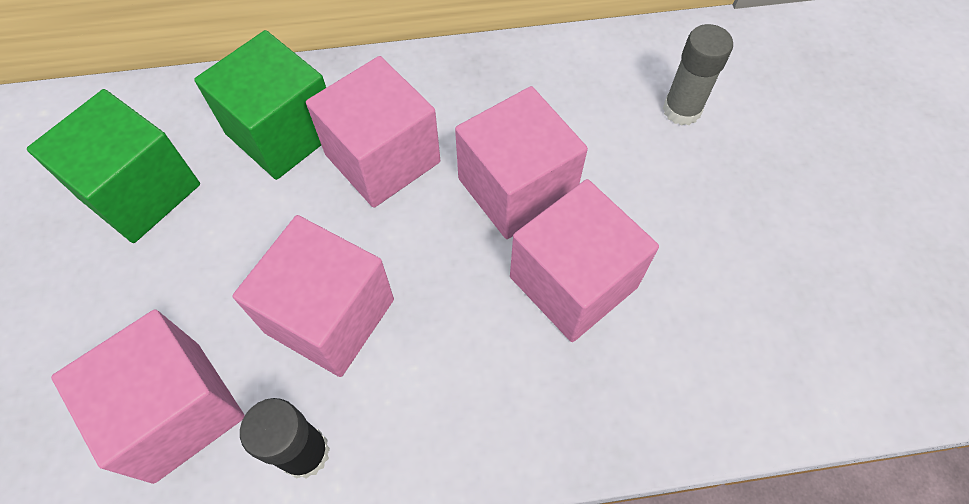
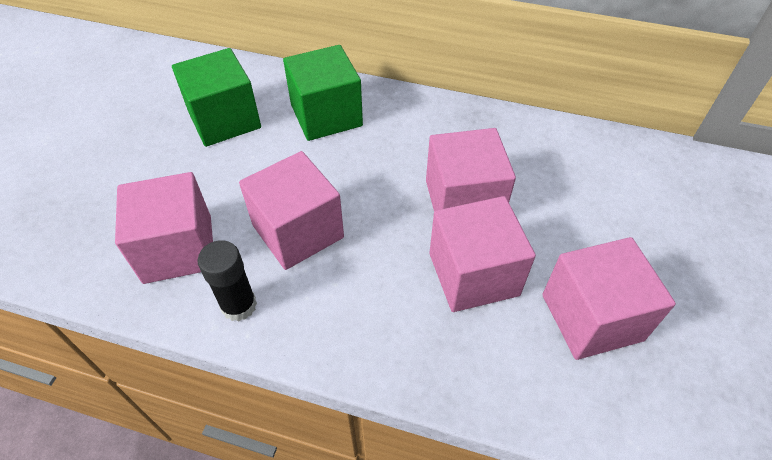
camera: 25 degrees right, 10 degrees down
(382, 158) = (381, 151): pink cube -> pink cube (591, 317)
(681, 110) = (615, 193): grey glue stick -> none

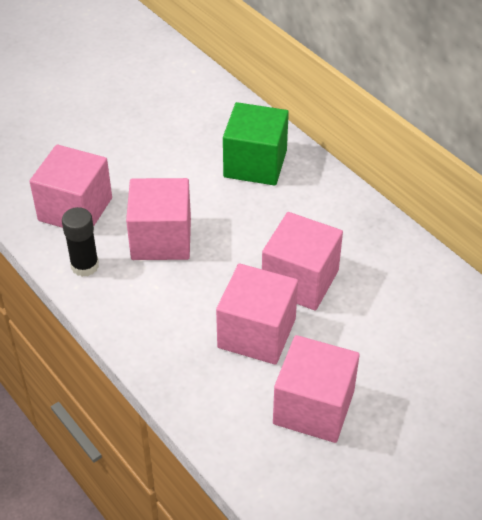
camera: 35 degrees right, 5 degrees down
(224, 120) = (177, 131): green cube -> none

